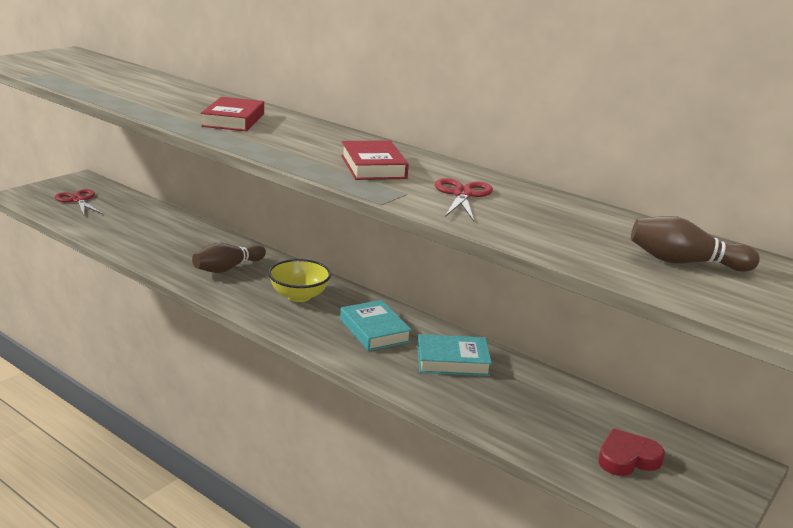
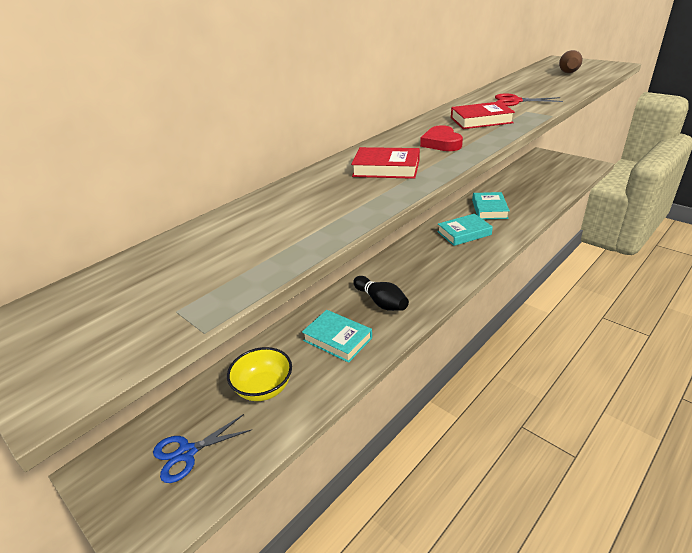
camera: 80 degrees left, 10 degrees up
(78, 200) = (187, 453): red scissors -> blue scissors
(176, 247) = (337, 339): none -> turquoise book
(228, 268) = (381, 302): brown bowling pin -> black bowling pin
(299, 296) = (423, 264): yellow bowl -> yellow bowl (264, 388)
(627, 458) = (554, 173): red heart -> red heart (441, 143)

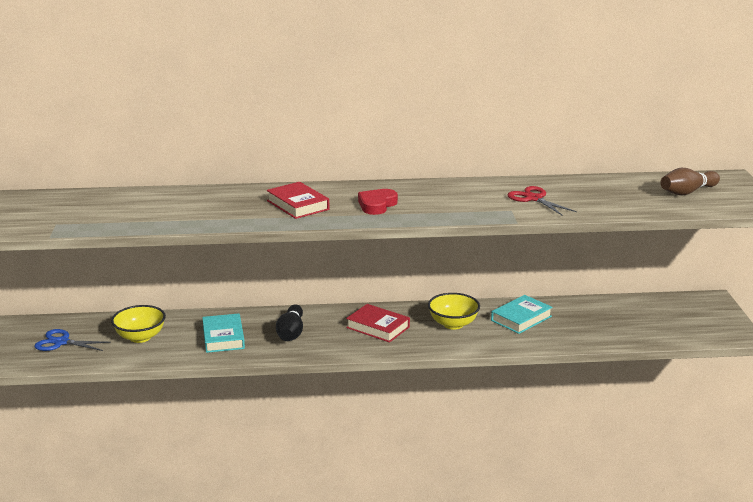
camera: 40 degrees right, 10 degrees down
(464, 233) = (453, 324): turquoise book -> yellow bowl
(481, 120) = (455, 202): red book -> red book (378, 327)

